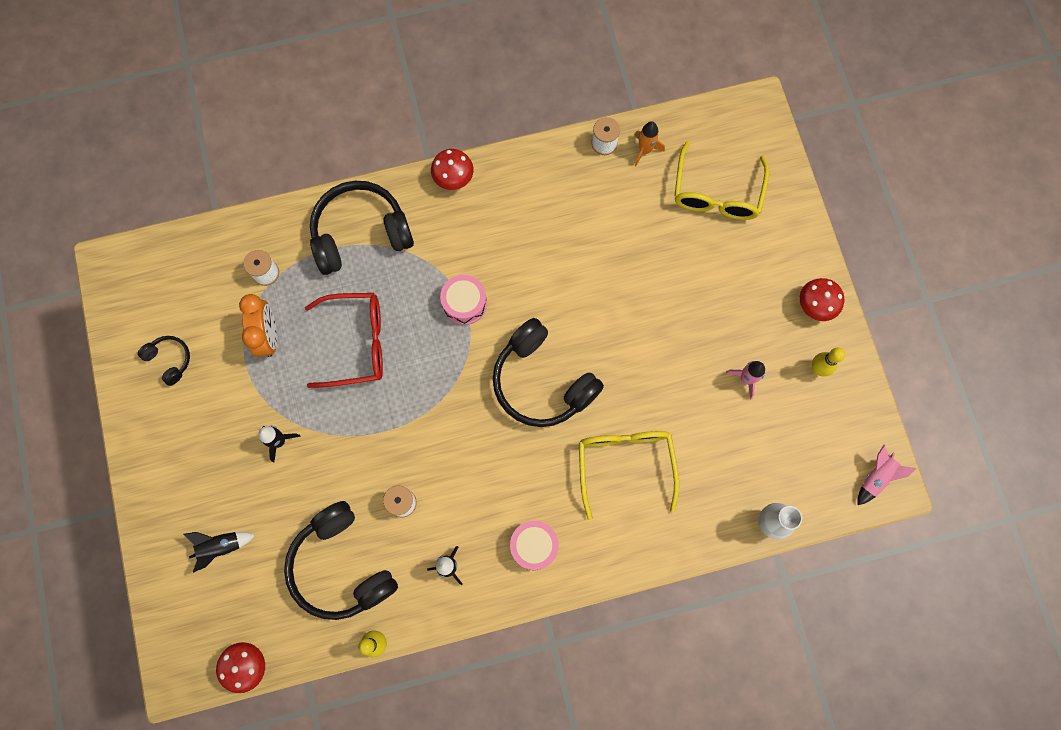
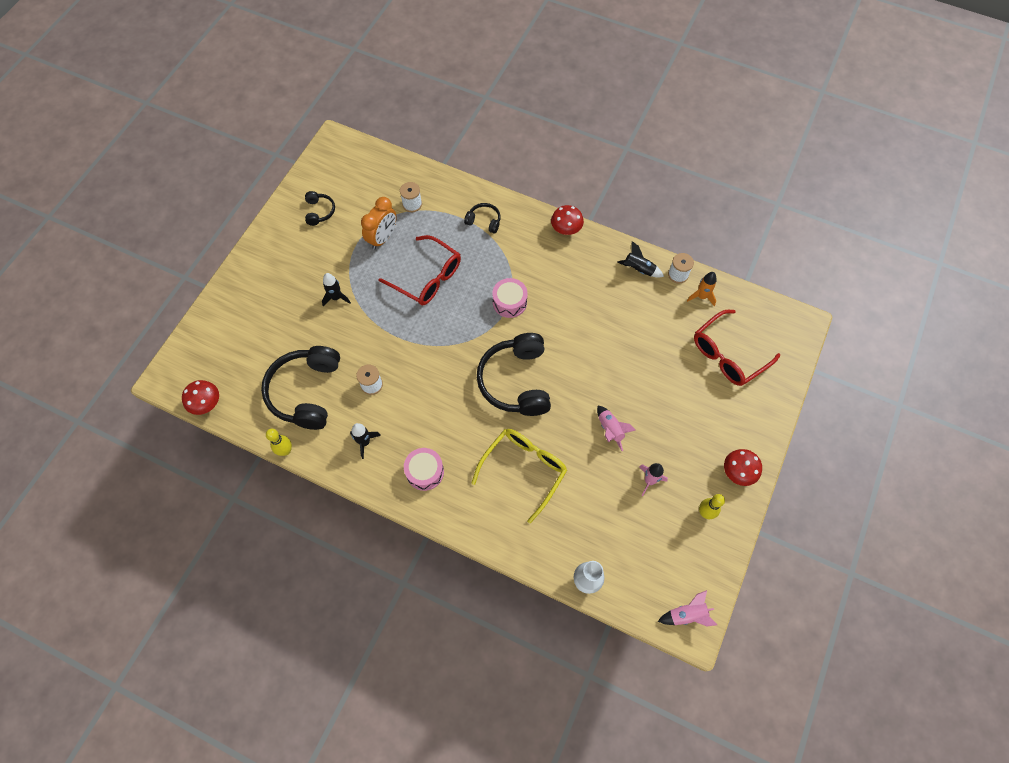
camera: 40 degrees right, 10 degrees down
(221, 546) = (253, 329): black rocket -> black rocket (639, 269)
(360, 233) = (484, 221): black headphones -> black headphones, size x0.47
(671, 358) = (610, 429): none -> pink rocket
(716, 193) = (728, 355): yellow glasses -> red glasses

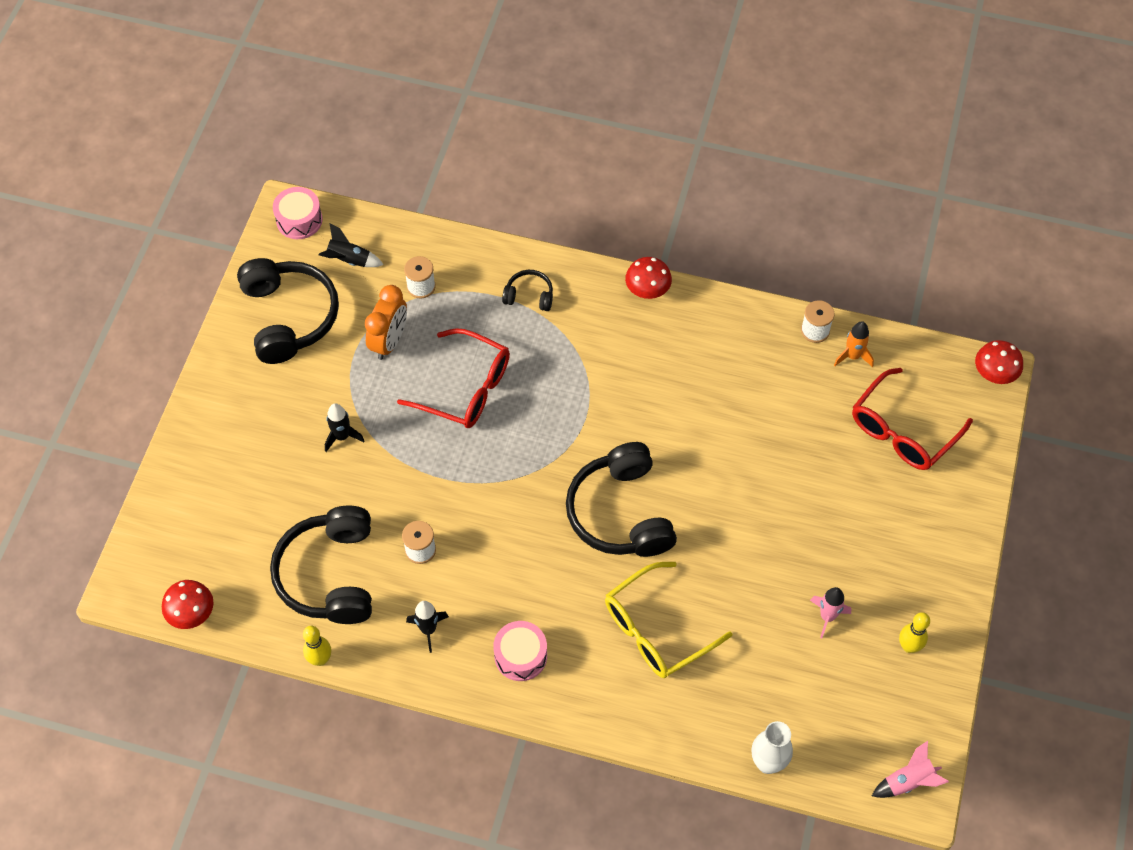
camera: 10 degrees left, 5 degrees down
(319, 211) = (289, 317): black headphones -> black headphones, size x2.13
(509, 302) = (589, 405): pink drum -> pink drum (299, 220)
(524, 469) = (656, 630): yellow glasses -> yellow glasses turned 150 degrees counterclockwise
(610, 429) = (762, 557): pink rocket -> none
(639, 269) = (760, 331): black rocket -> black rocket (349, 260)
(738, 472) = (943, 586): red mushroom -> red mushroom (994, 374)

